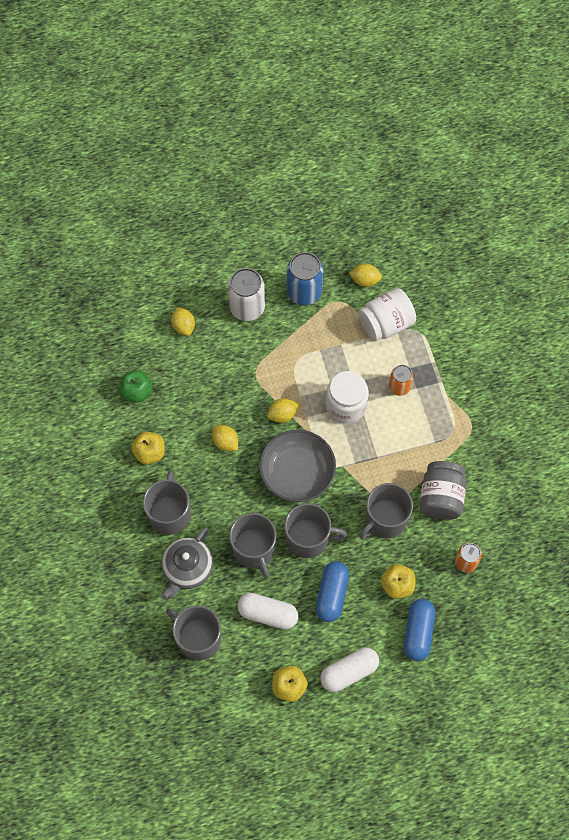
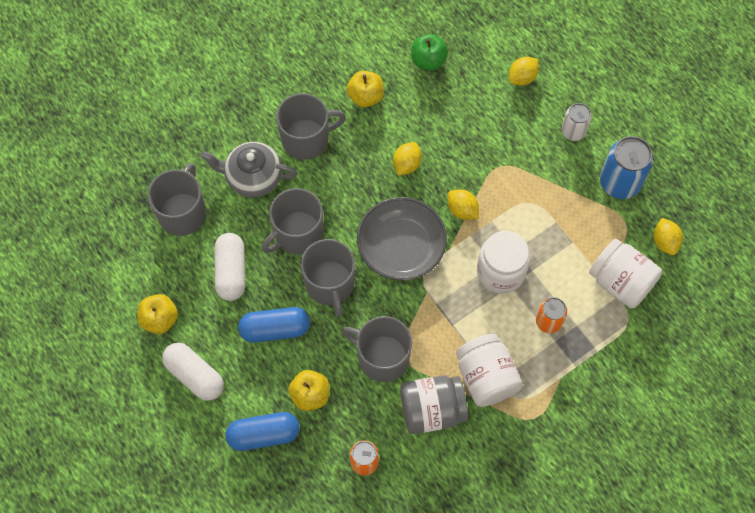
camera: 70 degrees right, 0 degrees up
(247, 307) = (573, 131): white can -> white can, size x0.60
(428, 448) = (486, 377): none -> white jar

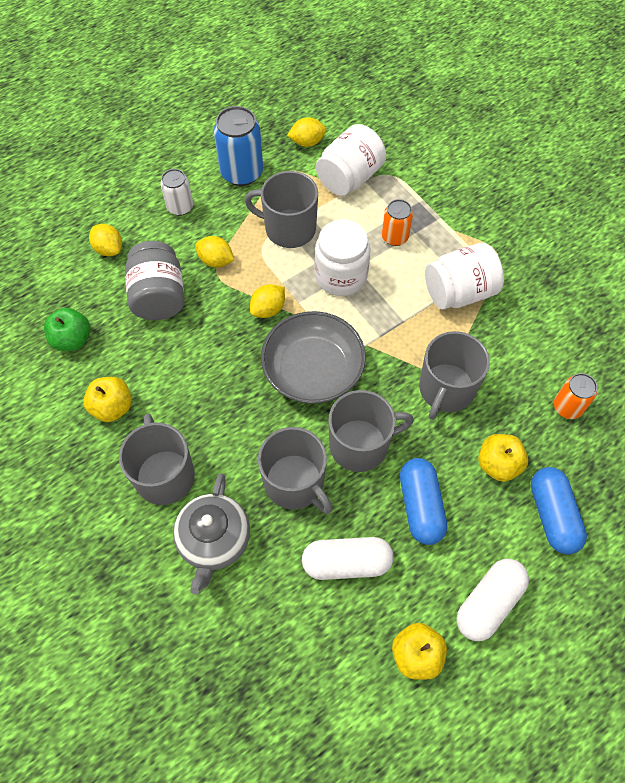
camera: 90 degrees left, 5 degrees down
(182, 213) = (262, 632): grey mug -> grey mug (289, 228)
(406, 164) = (208, 363): yellow lemon -> yellow lemon (216, 261)
(432, 410) = (500, 342): grey jar -> grey jar (159, 296)

